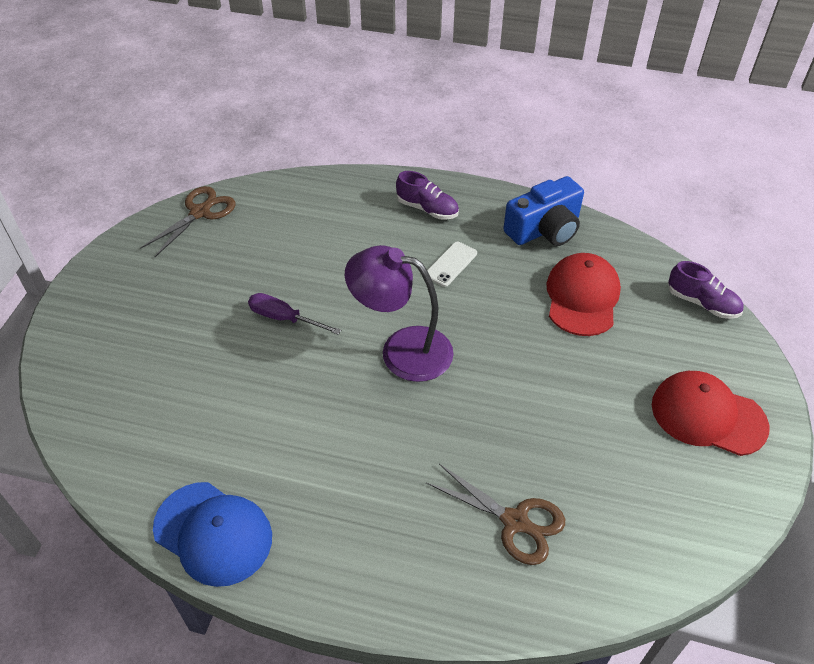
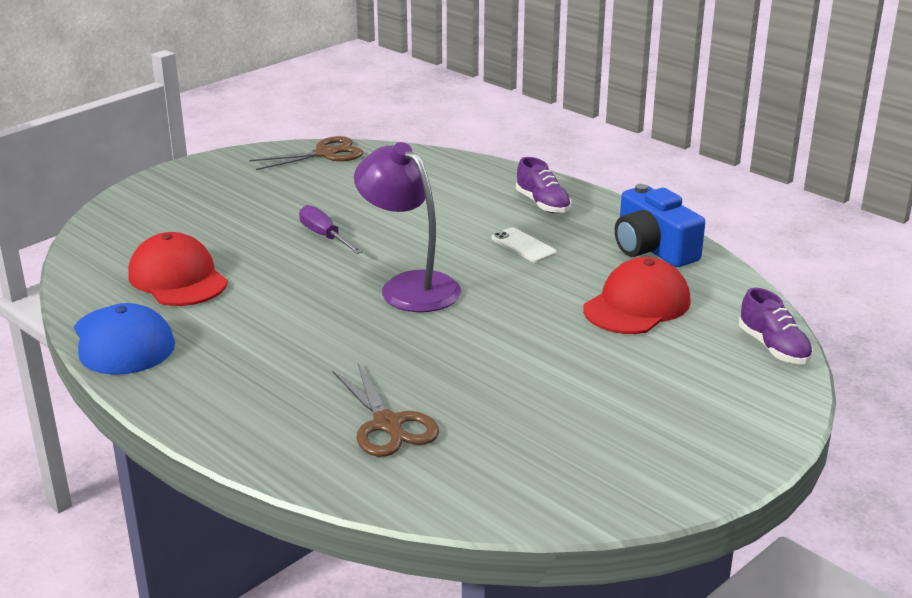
camera: 30 degrees right, 20 degrees down
(451, 264) = (523, 246): white phone -> white phone turned 75 degrees clockwise
(544, 229) = (652, 249): blue camera -> blue camera turned 60 degrees clockwise
(708, 415) = (679, 425): red cap -> red cap (177, 278)

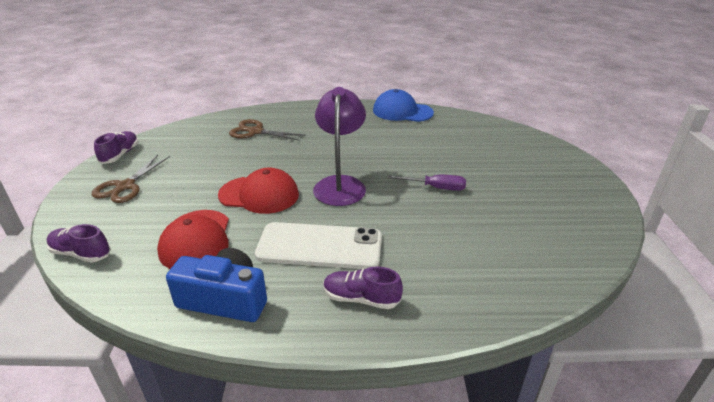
camera: 135 degrees right, 5 degrees up
(177, 278) = (442, 136): red cap -> red cap (259, 195)
(325, 154) = (584, 250): brown scissors -> brown scissors (125, 186)
(409, 286) = (340, 184): purple lamp -> purple lamp turned 90 degrees counterclockwise
(523, 246) = (319, 246): white phone -> white phone, size x2.13
(652, 493) = (120, 155): none -> purple shoe

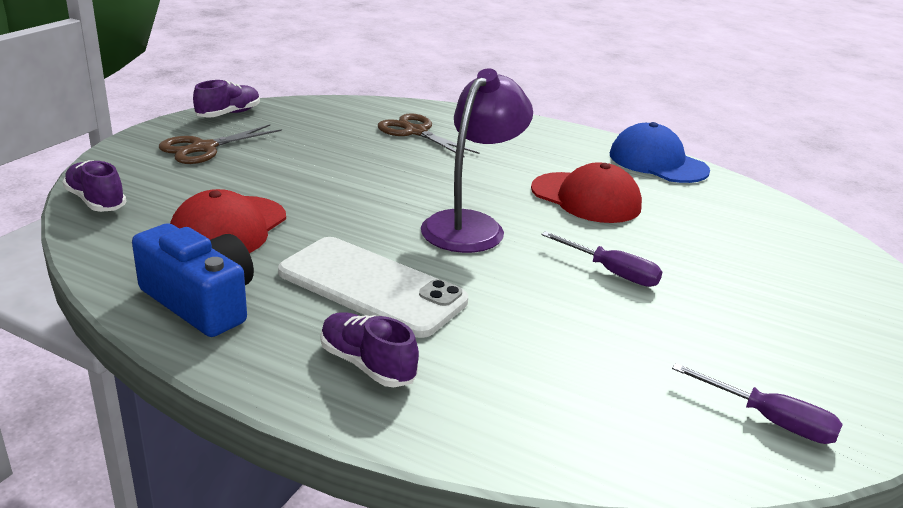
camera: 25 degrees right, 5 degrees down
(259, 195) = (351, 204): red cap -> red cap (586, 198)
(570, 244) = (769, 420): none -> purple screwdriver

